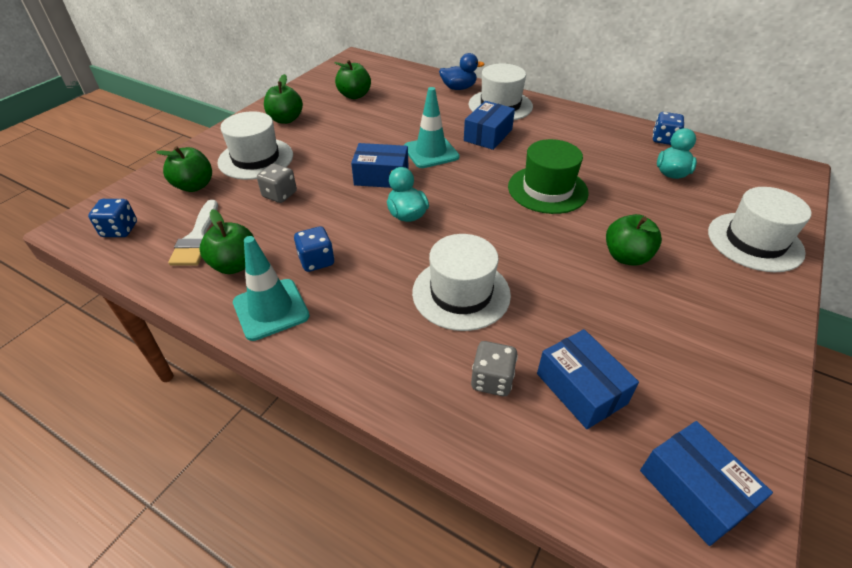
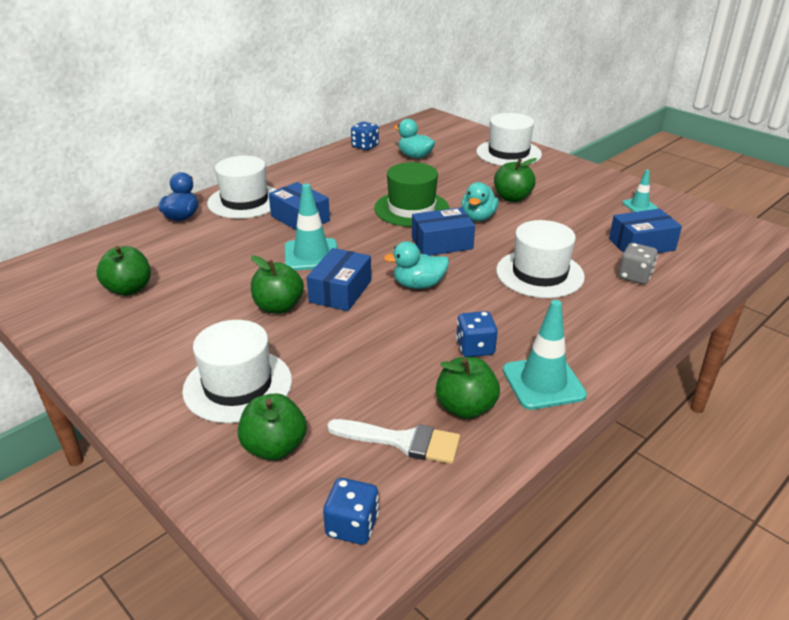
camera: 75 degrees left, 10 degrees down
(279, 195) = (338, 367): grey dice -> none
(286, 119) = (146, 353): green apple -> green apple (278, 307)
(559, 235) = (478, 217): none -> turquoise duck
(693, 490) = (714, 228): blue box -> blue box (442, 243)
(703, 387) = (639, 205): none -> turquoise traffic cone

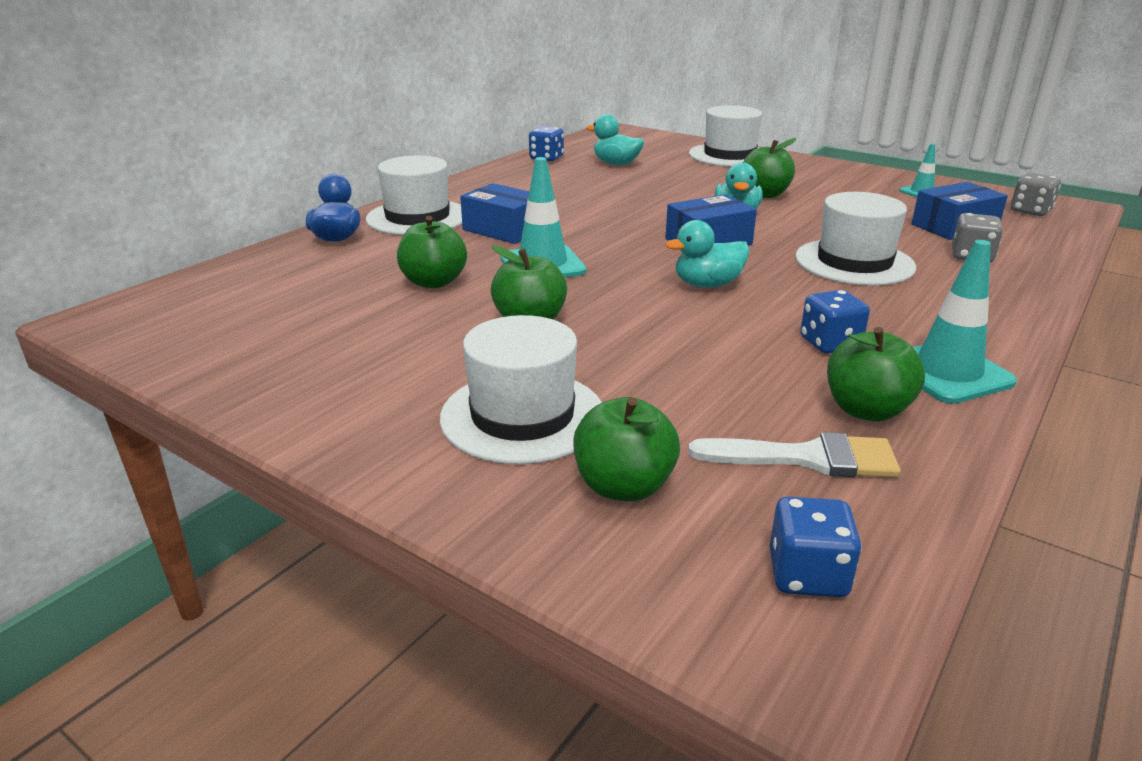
camera: 10 degrees left, 5 degrees down
(129, 289) = (297, 320): green apple -> green apple (434, 282)
(340, 291) = (606, 299): blue box -> none
(411, 209) = (646, 211): green hat -> none
(715, 233) = (1030, 211): none -> grey dice

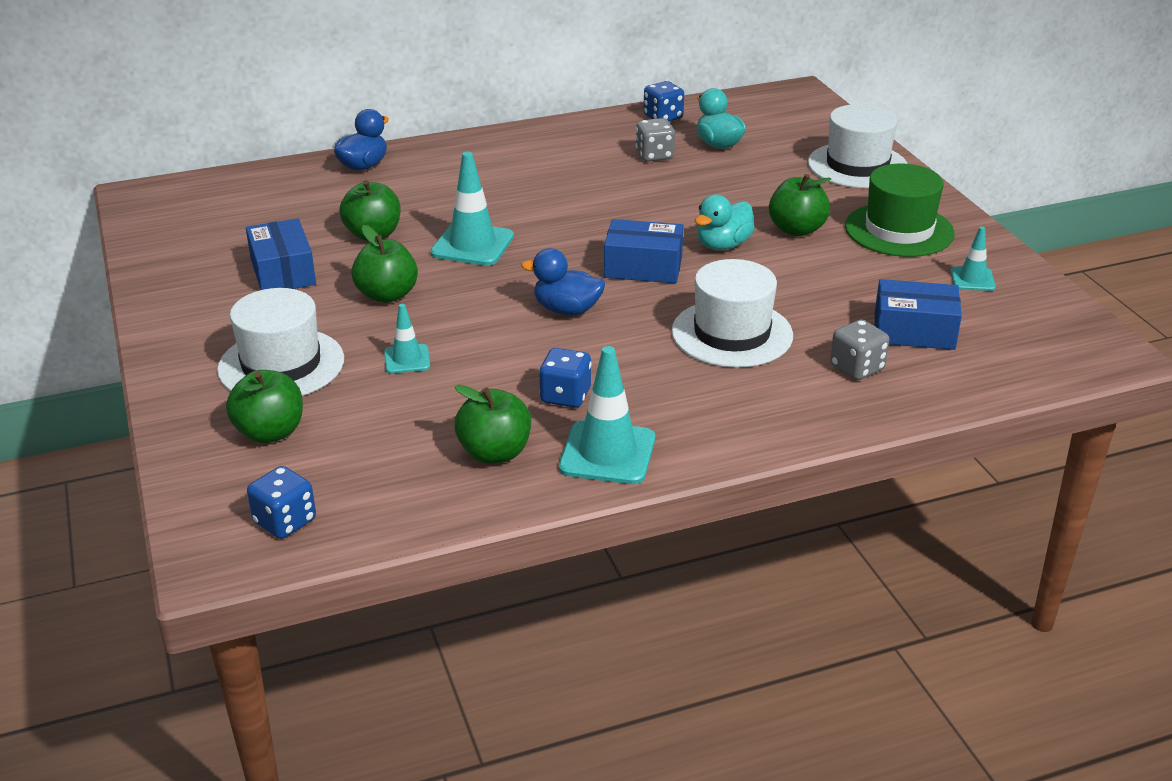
camera: 35 degrees right, 5 degrees up
(417, 217) = (449, 161): white hat -> none
(504, 229) = (497, 197): blue box -> blue box (283, 272)
(643, 365) = (407, 359): none -> turquoise traffic cone
(707, 284) = (567, 310): turquoise duck -> blue duck
(807, 458) = (399, 464): white brush -> none
(825, 179) = (899, 230): none -> green hat
(1030, 211) = (1044, 342): grey dice -> grey dice (654, 155)

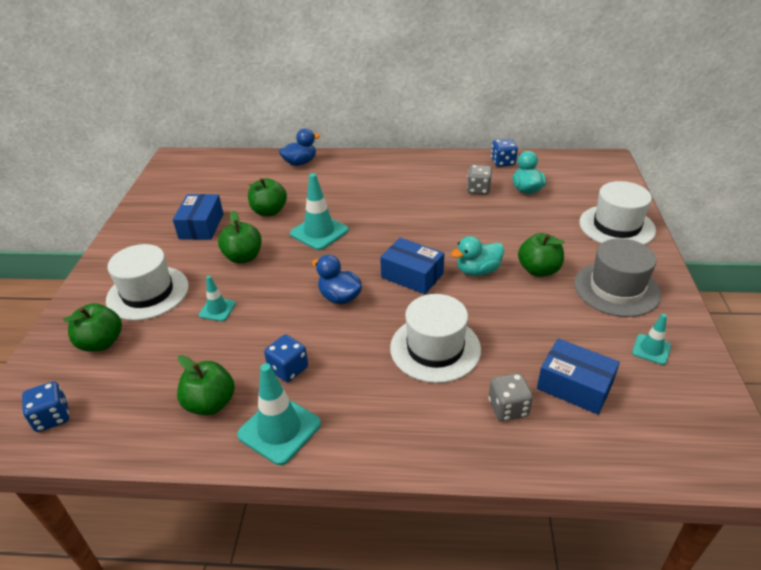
camera: 25 degrees right, 5 degrees up
(899, 230) = (616, 289): green hat -> grey hat

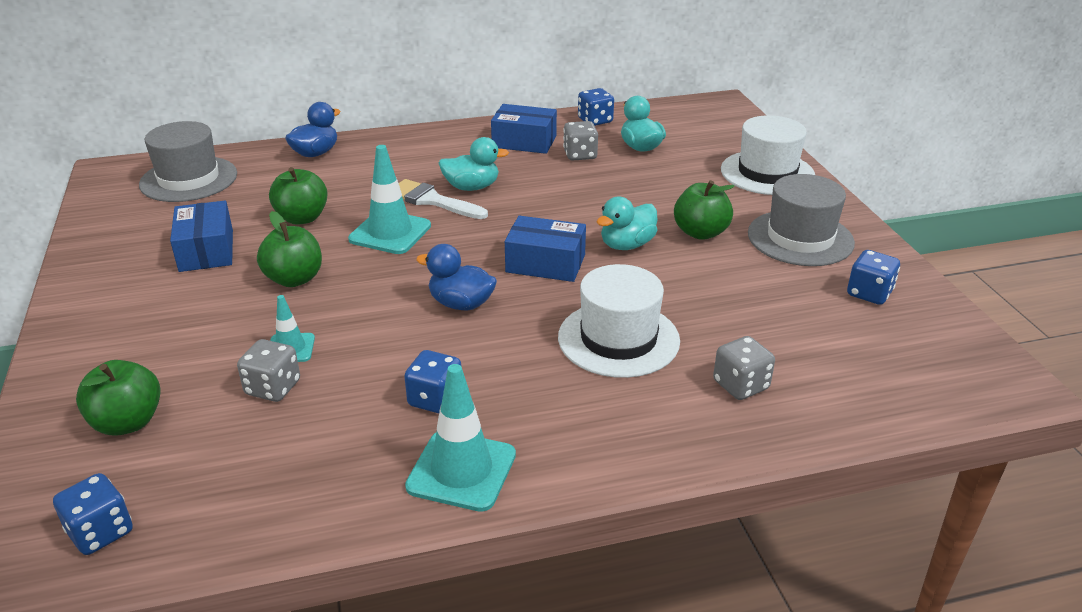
camera: 20 degrees left, 5 degrees down
(148, 293) = (168, 347): white hat -> none
(193, 337) = (273, 388): none -> grey dice
(210, 403) = (345, 462): green apple -> none
(215, 171) = (189, 179): none -> grey hat
(358, 211) = (432, 200): none -> white brush
(390, 205) = (472, 187): none -> turquoise duck
(574, 386) = (804, 347): blue box -> blue box (524, 142)
(651, 349) = (869, 293): turquoise traffic cone -> blue dice

